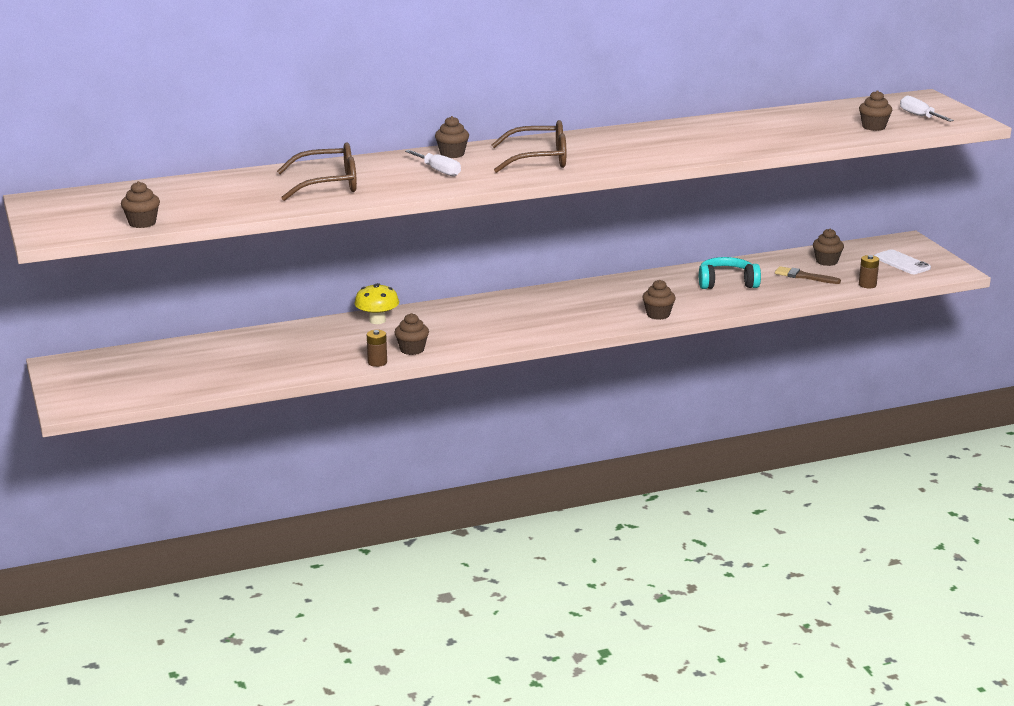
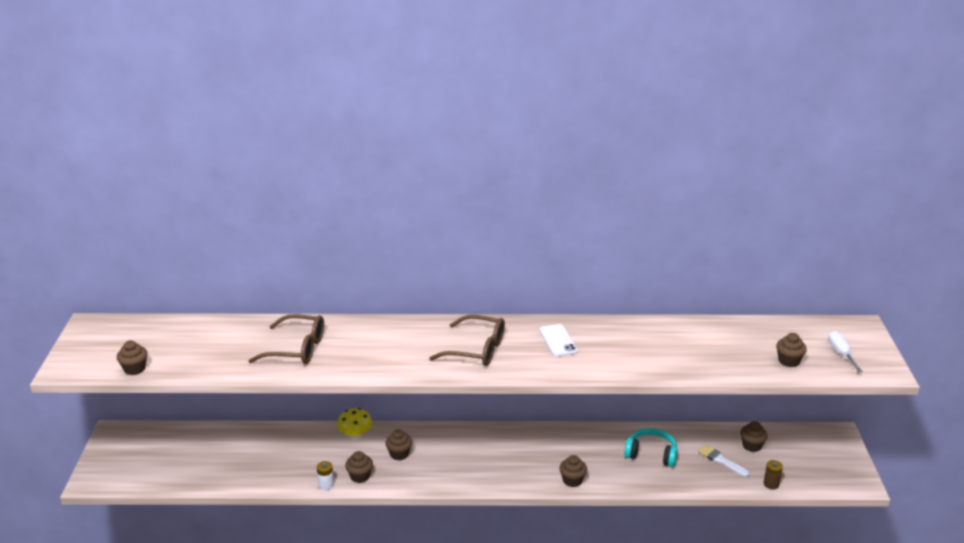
camera: 20 degrees right, 5 degrees up
(377, 362) = (326, 485): brown battery -> white battery
(438, 171) = (389, 348): white screwdriver -> none
(452, 154) = (415, 328): brown cupcake -> brown cupcake (399, 454)
(804, 276) = (721, 460): brown brush -> white brush
(902, 263) = (817, 462): white phone -> white phone (558, 341)

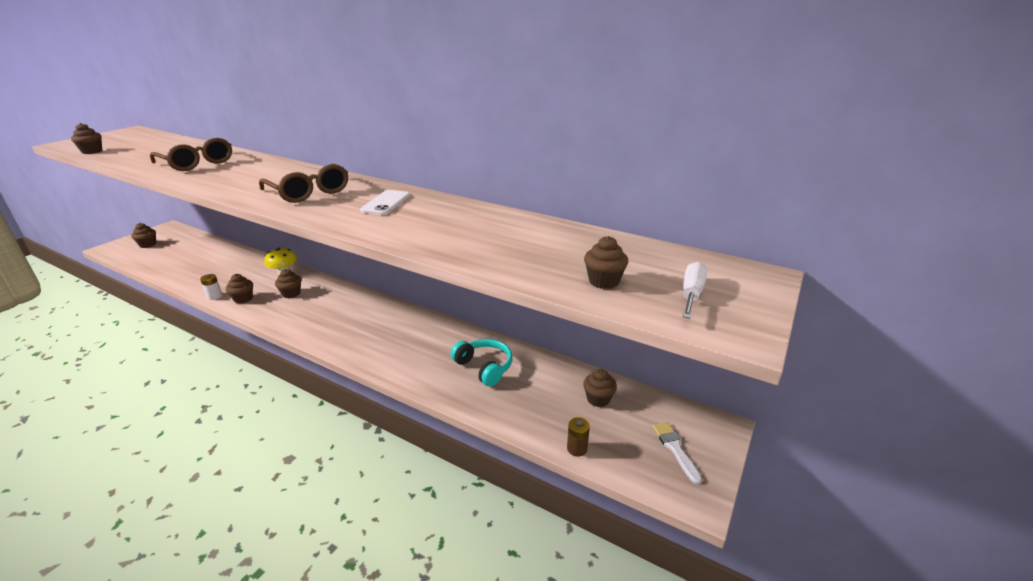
camera: 30 degrees right, 0 degrees up
(572, 480) = (384, 362): brown cupcake -> brown cupcake (148, 244)
(721, 460) = (547, 401): white brush -> white brush (675, 449)

